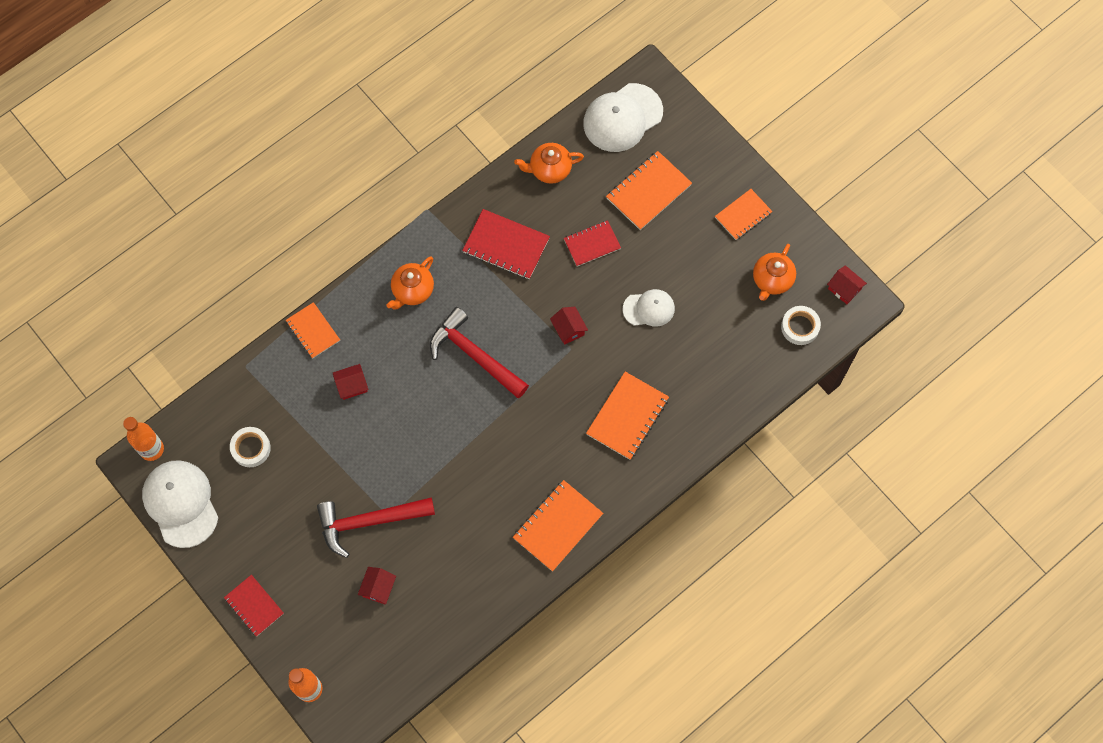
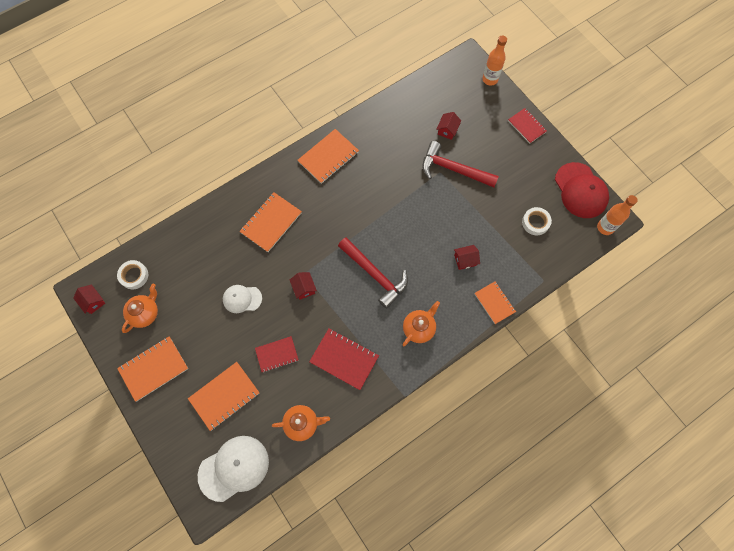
camera: 175 degrees left, 0 degrees up
(181, 503) = (580, 190): white cap -> red cap
(369, 522) = (453, 169): red hammer -> red hammer turned 150 degrees counterclockwise
(743, 215) = (154, 369): orange notebook -> orange notebook, size x1.52

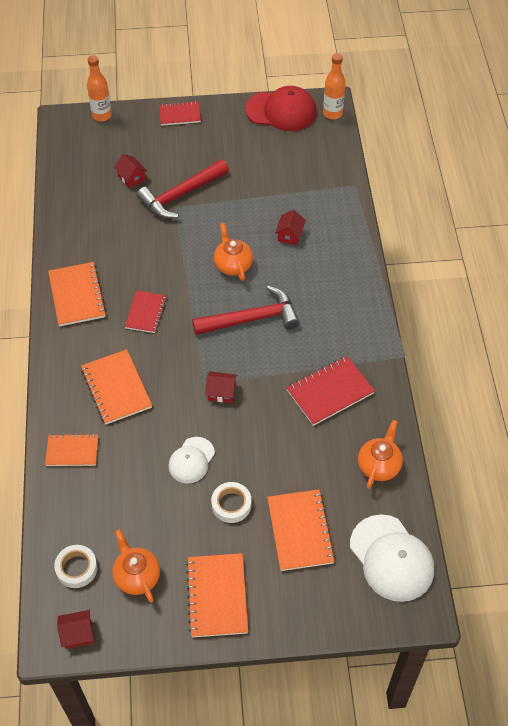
camera: 60 degrees left, 15 degrees down
(234, 468) = (391, 558): white cap -> white cap turned 150 degrees clockwise
(277, 354) = (283, 454): red notebook -> red notebook (145, 313)
(419, 328) = (338, 309): orange teapot -> orange teapot (233, 265)
(494, 303) = (352, 234): orange notebook -> orange notebook (72, 451)
(535, 222) = (289, 161): white tape -> white tape (231, 504)

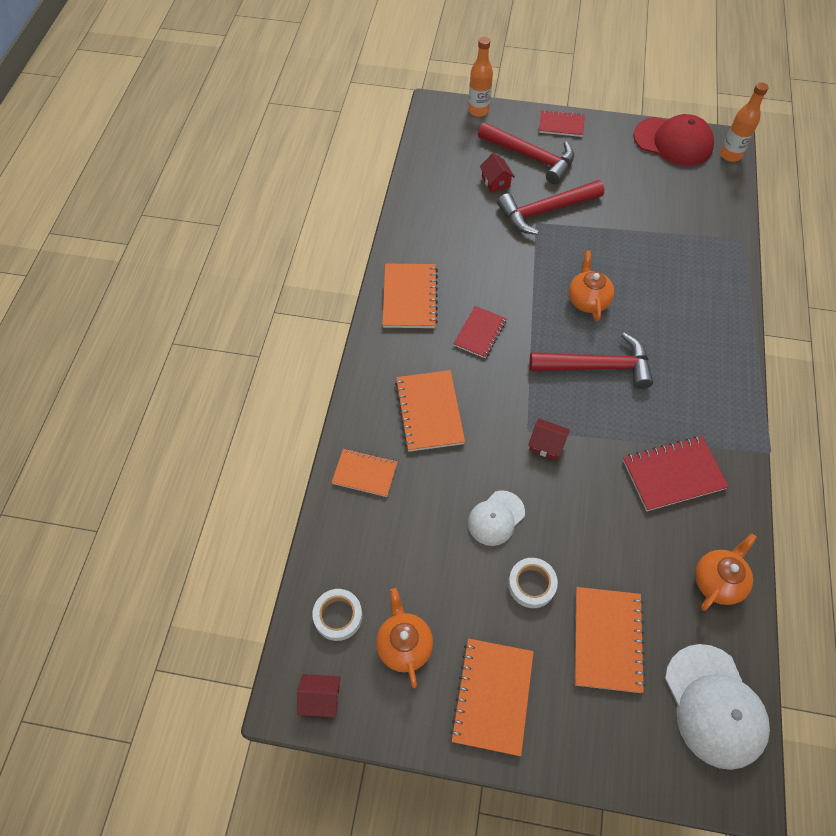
camera: 15 degrees right, 5 degrees up
(158, 149) = (531, 157): none -> red hammer
(290, 235) = (658, 280): red house -> none

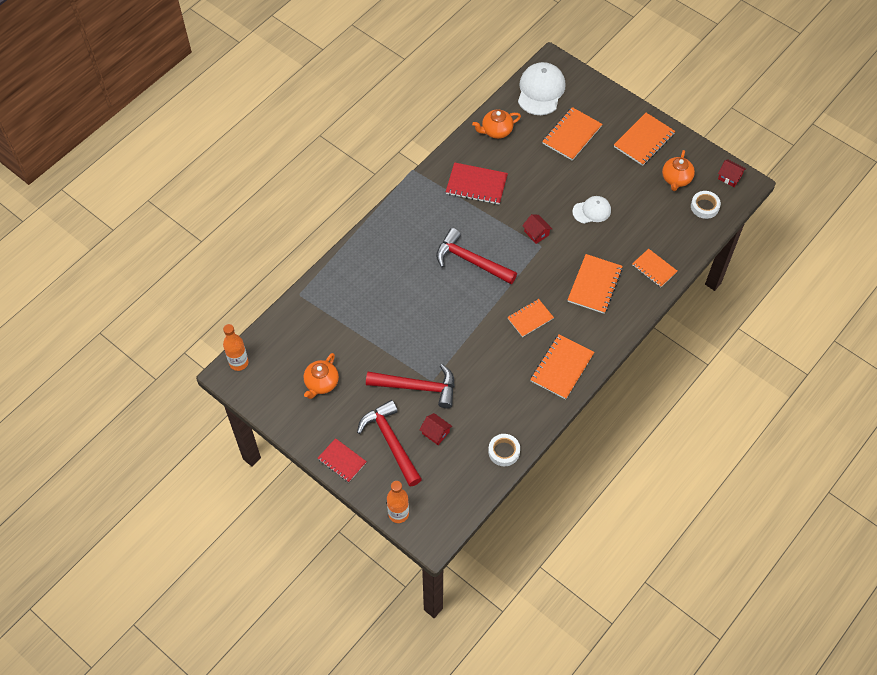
camera: 150 degrees left, 0 degrees up
(480, 333) = (530, 318): red notebook -> orange notebook
(495, 182) = (435, 432): red house -> red house turned 60 degrees counterclockwise
(531, 584) = (593, 173): white tape -> white tape (504, 451)
(587, 300) = (442, 305): orange teapot -> orange teapot (321, 383)
(673, 141) = (269, 397): red cap -> none

